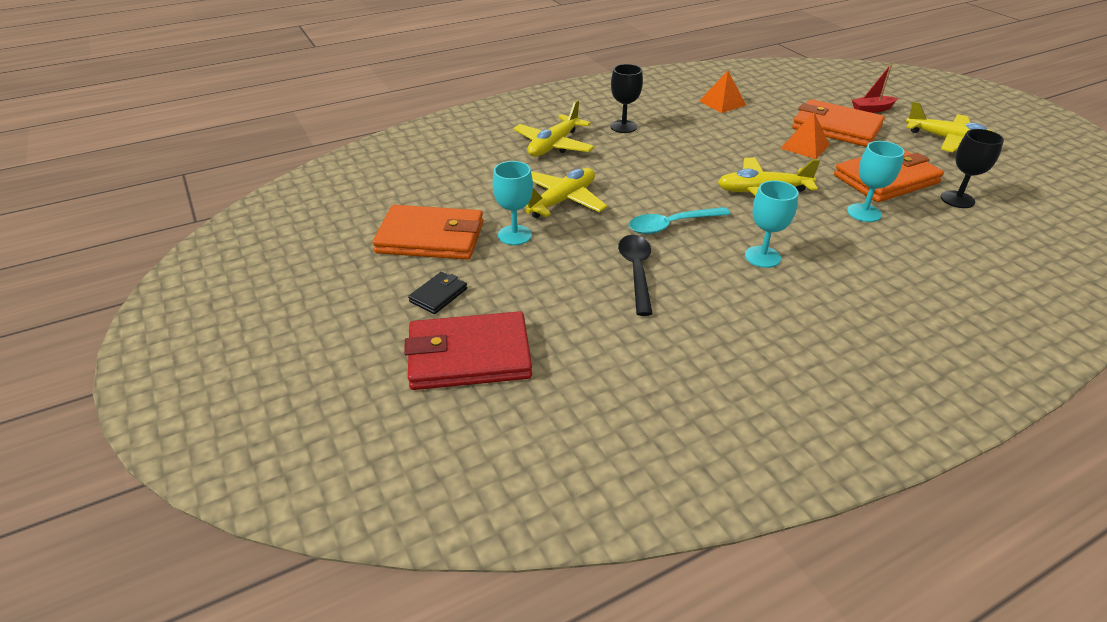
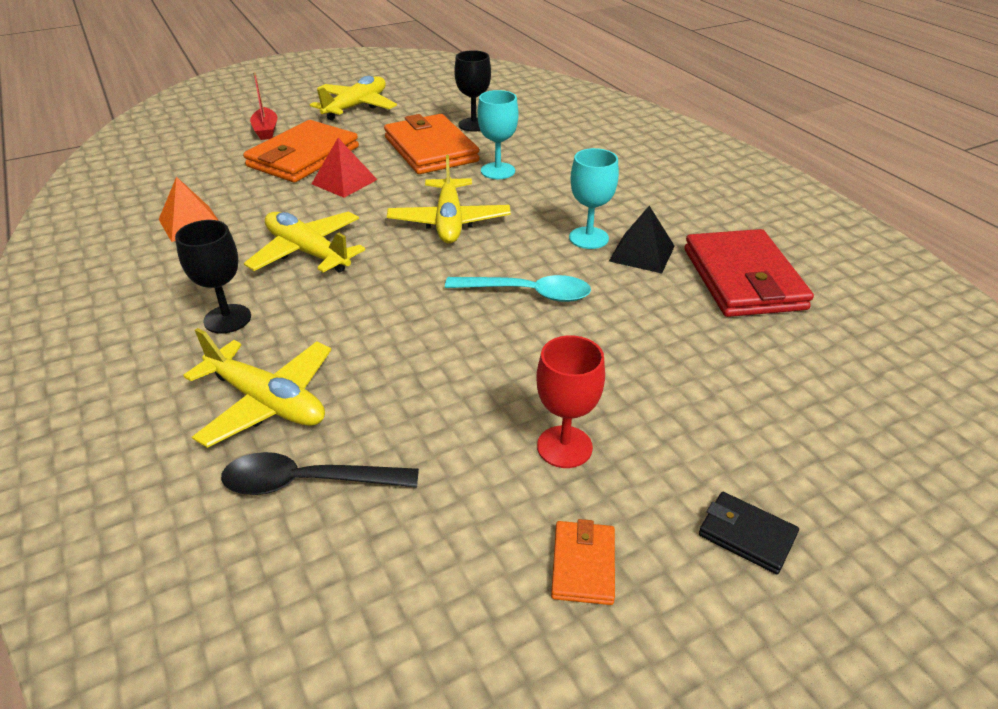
camera: 90 degrees left, 0 degrees up
(431, 237) = (583, 565): orange wallet -> orange wallet, size x0.47
(469, 356) = (867, 485): red wallet -> red wallet (743, 279)
(514, 235) = (564, 447): turquoise goblet -> red goblet
(562, 201) = (462, 392): yellow plane -> yellow plane (308, 252)
(636, 271) = (636, 328): black spoon -> black spoon (307, 482)
(671, 225) = (528, 293): turquoise spoon -> turquoise spoon turned 60 degrees counterclockwise
(747, 284) = (642, 253): none -> black pyramid
(805, 146) = (344, 181): orange pyramid -> red pyramid

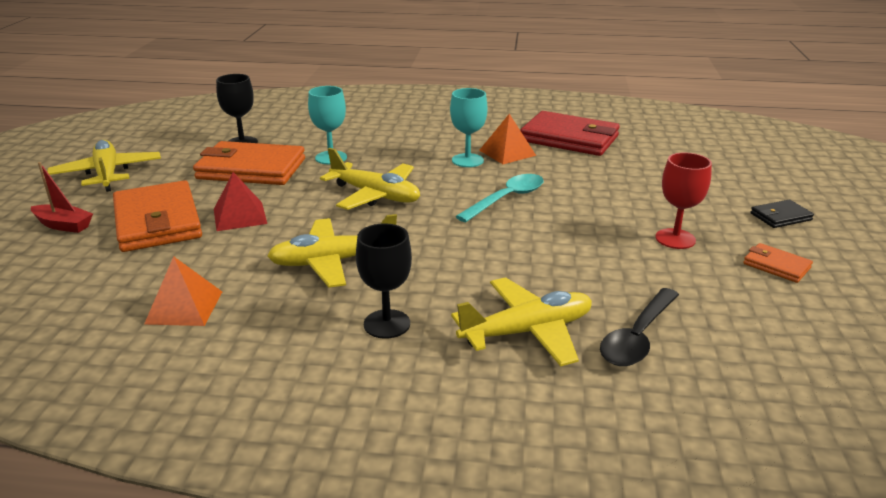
camera: 55 degrees left, 10 degrees down
(642, 253) = (507, 152): black pyramid -> orange pyramid

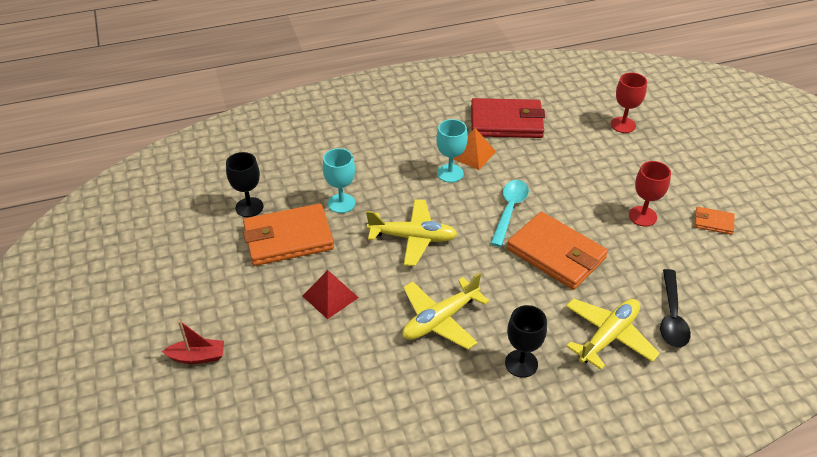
camera: 25 degrees left, 15 degrees up
(107, 174) = (170, 285): yellow plane -> none
(158, 221) = (271, 325): orange wallet -> orange wallet (556, 254)
(184, 307) = (376, 401): orange pyramid -> none
(713, 165) = (623, 125): none -> red goblet
(780, 217) = (692, 171): black wallet -> none

